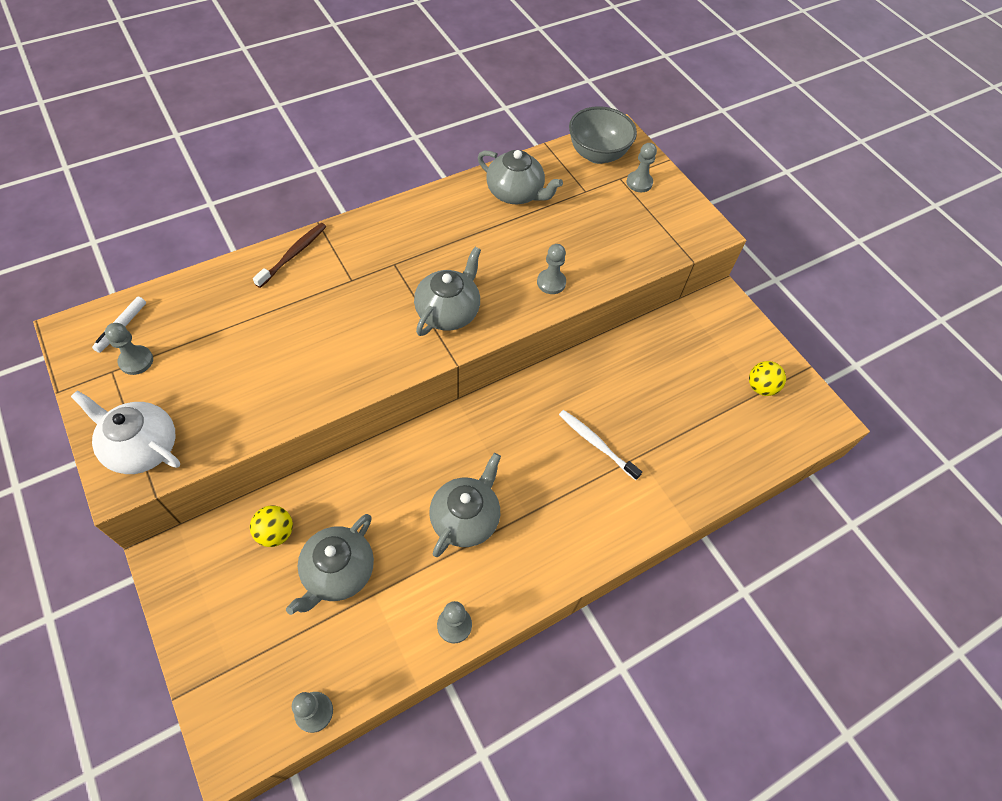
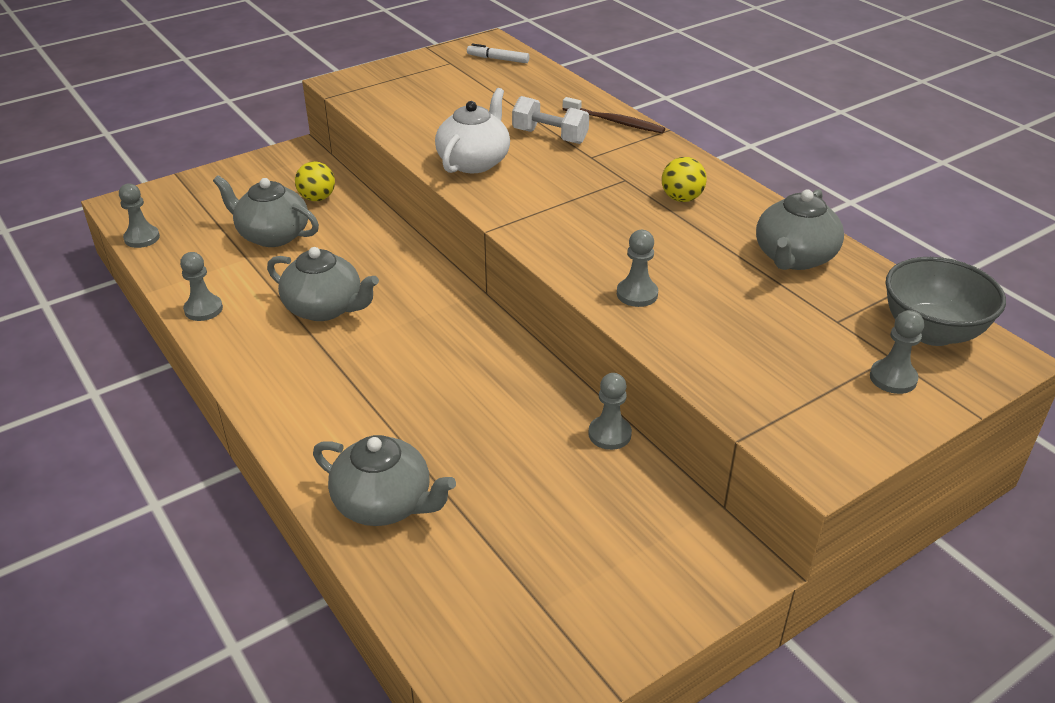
camera: 90 degrees right, 20 degrees down
(136, 361) = (462, 70): grey pawn -> grey pawn (609, 434)
(142, 447) = (373, 85): white teapot -> white teapot (474, 162)
(307, 303) = (550, 136): none -> white dumbbell
(448, 311) = (563, 220): grey teapot -> grey teapot (385, 504)
(596, 443) = (428, 409): white toothbrush -> none
(760, 387) = (555, 610): yellow ball -> yellow ball (681, 198)

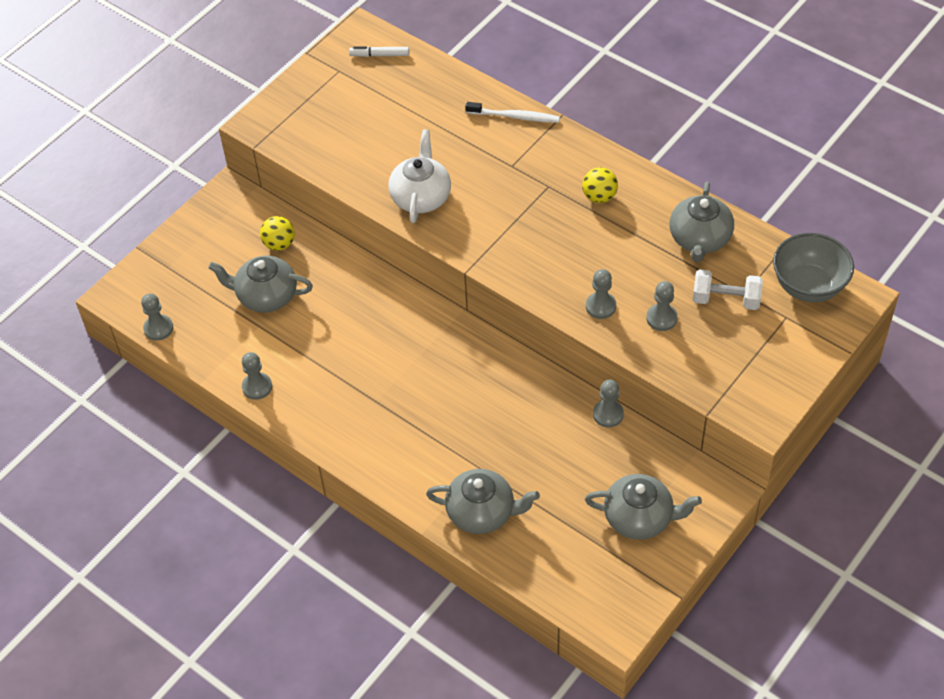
camera: 15 degrees left, 15 degrees up
(325, 308) = (351, 359): grey teapot -> grey teapot (639, 518)
(550, 136) = (469, 149): white dumbbell -> white dumbbell (726, 300)
(615, 122) = (515, 117): brown toothbrush -> white toothbrush
(893, 378) = (791, 335): grey pawn -> grey pawn (661, 318)

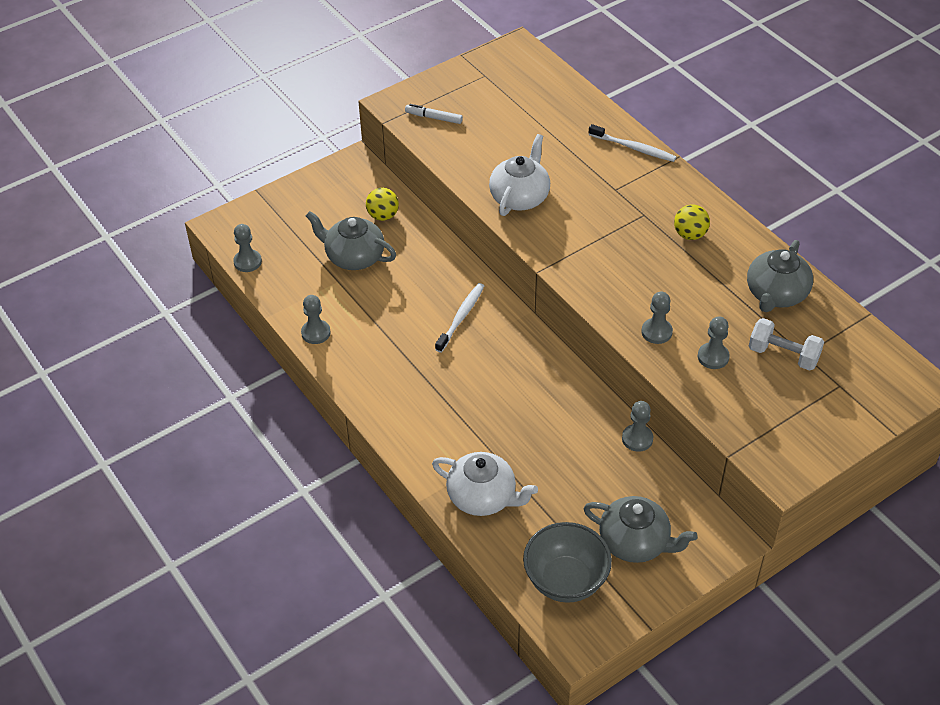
camera: 15 degrees right, 5 degrees down
(380, 55) = (527, 70): white marker -> white marker (434, 118)
(396, 333) = (461, 317): none -> white toothbrush
(482, 512) = (483, 497): grey teapot -> white teapot
(808, 286) = (872, 362): grey bowl -> grey bowl (565, 581)

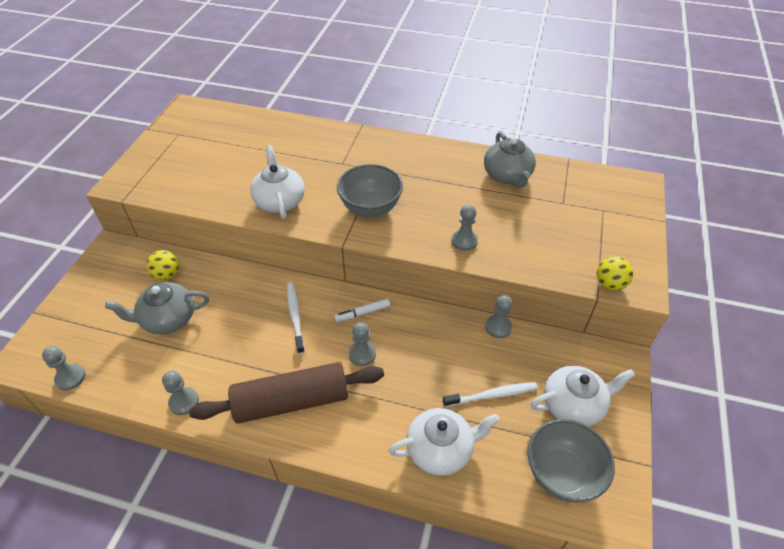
camera: 40 degrees left, 0 degrees up
(397, 385) = (291, 401): none -> brown rolling pin
(434, 118) = (162, 179): white marker -> white marker (362, 313)
(598, 250) = (370, 208): none -> grey bowl
(634, 148) = (328, 132): white toothbrush -> white toothbrush (492, 395)
(635, 542) = (573, 405): grey teapot -> white teapot
(690, 234) = (418, 167): yellow ball -> yellow ball (609, 284)
(713, 357) = (515, 236): grey pawn -> grey pawn (362, 354)
(783, 355) = (553, 210): white dumbbell -> none

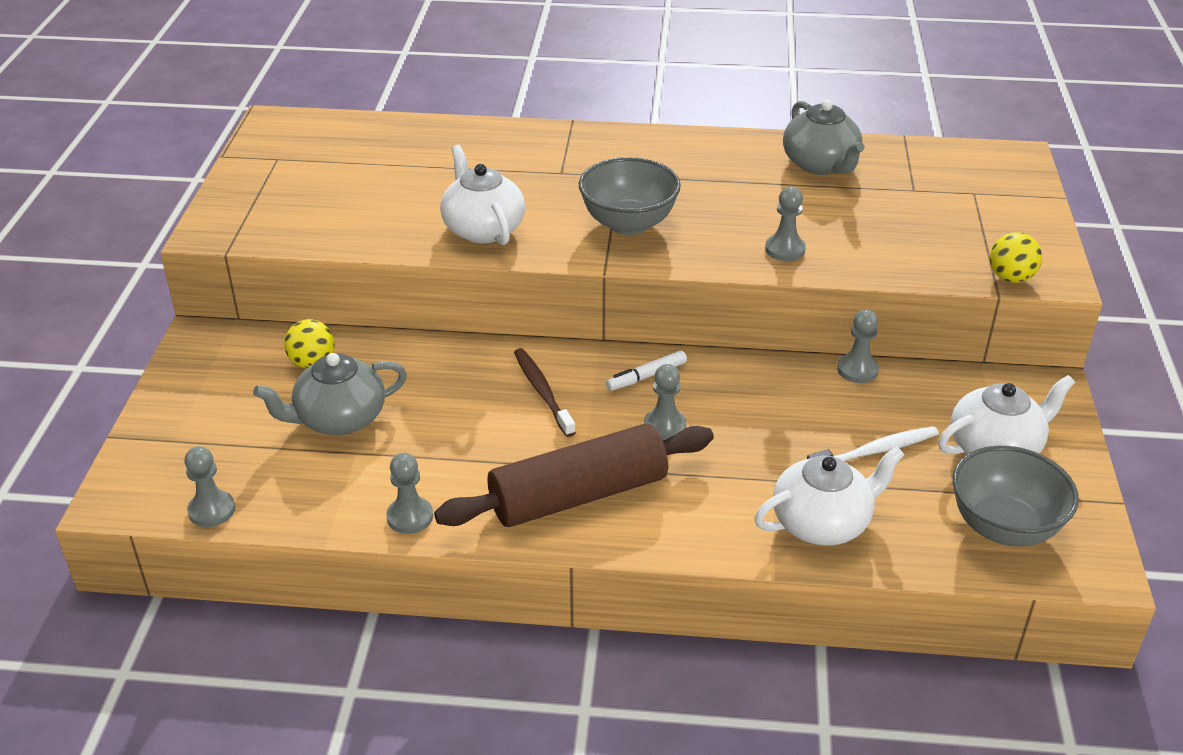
camera: 10 degrees left, 10 degrees down
(295, 316) = (542, 391): white toothbrush -> brown toothbrush

